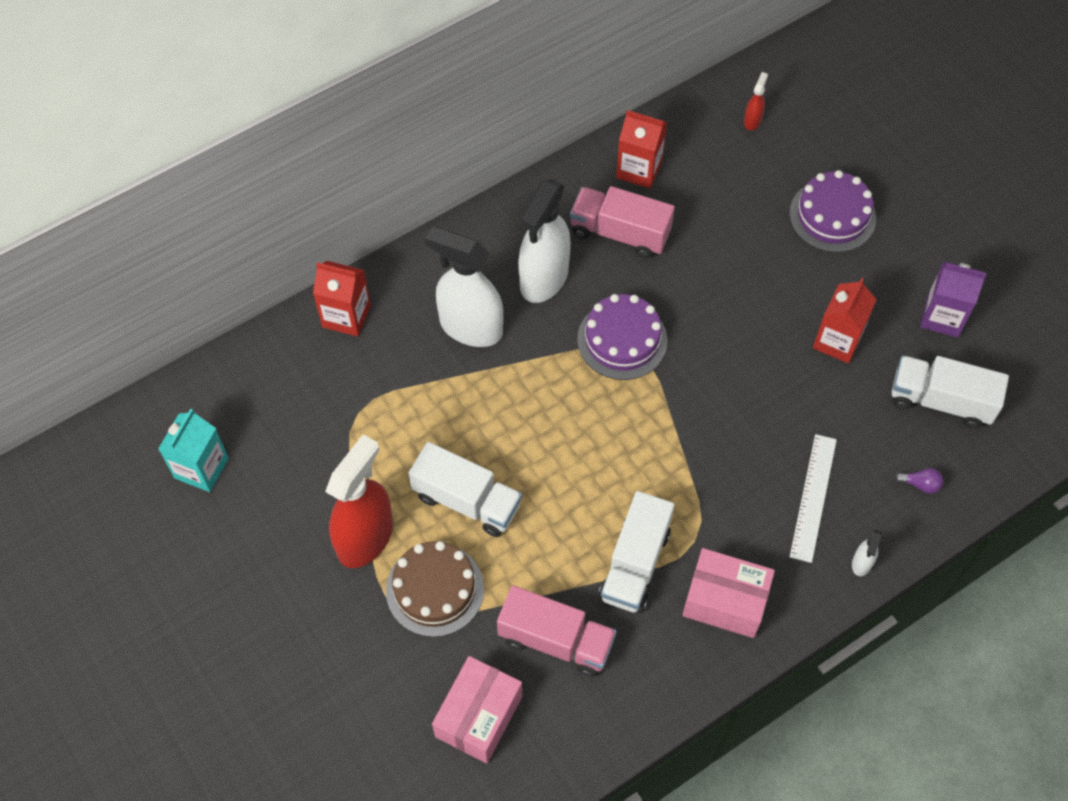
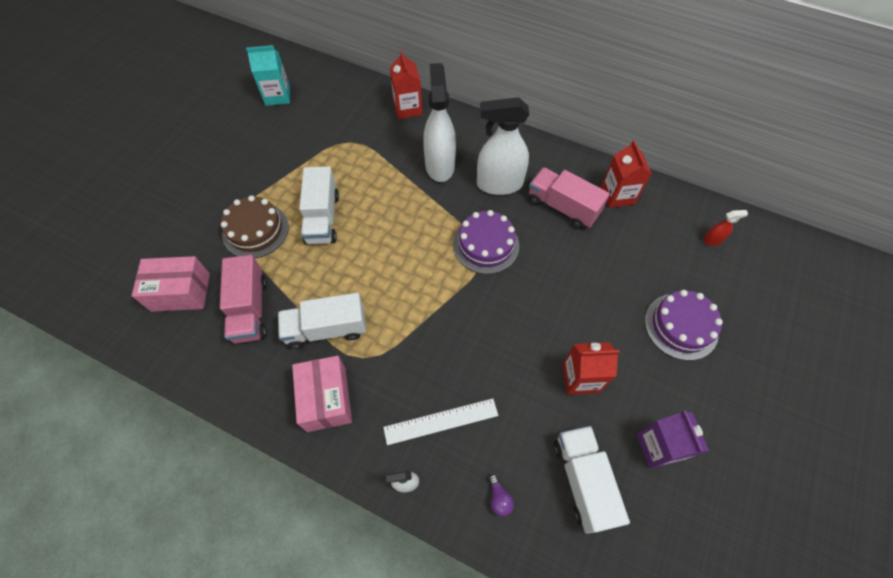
camera: 60 degrees right, 0 degrees up
(365, 537) = (272, 182): red spray bottle -> none
(620, 233) = (562, 207): pink truck -> pink truck turned 45 degrees counterclockwise

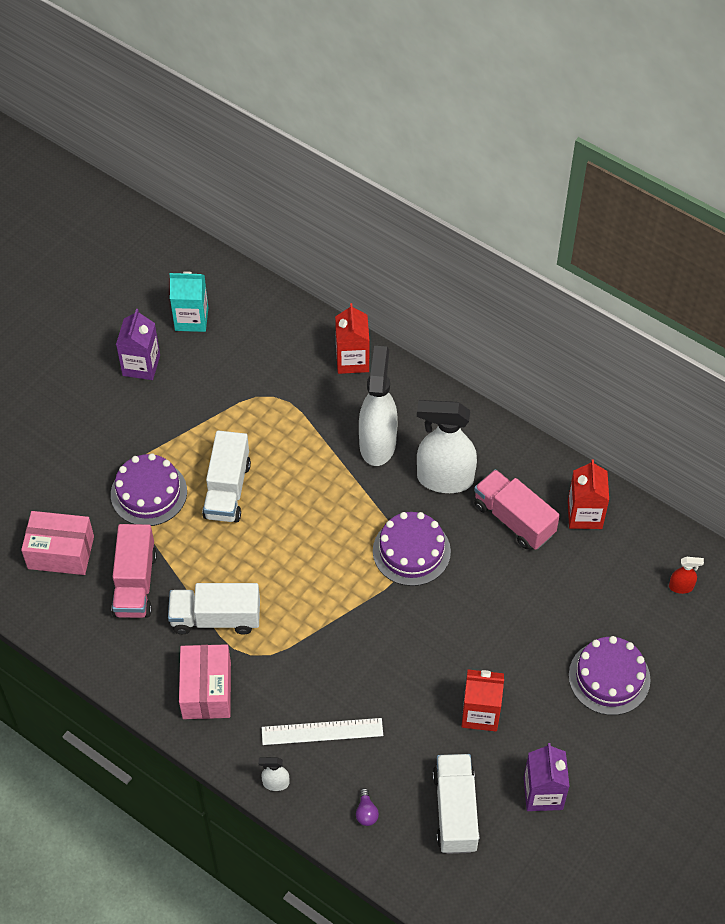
camera: 10 degrees right, 5 degrees down
(240, 133) = (141, 365): none -> purple carton
(255, 230) = (149, 493): brown cake -> purple cake

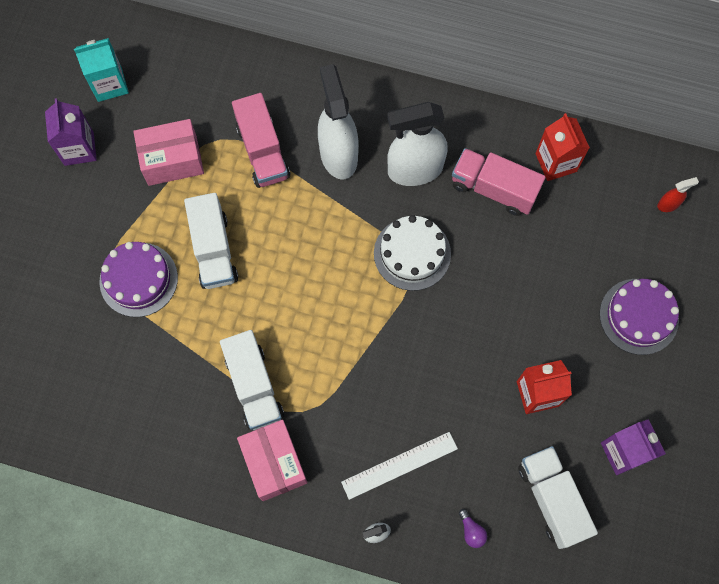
camera: 20 degrees left, 15 degrees up
(61, 552) = (76, 371): pink box -> pink box (172, 160)
(135, 583) = (162, 378): pink truck -> pink truck (263, 151)
(216, 618) = (254, 386): white truck -> white truck turned 90 degrees counterclockwise
(352, 360) = (281, 77): red carton -> none
(411, 551) = (412, 253): purple cake -> white cake

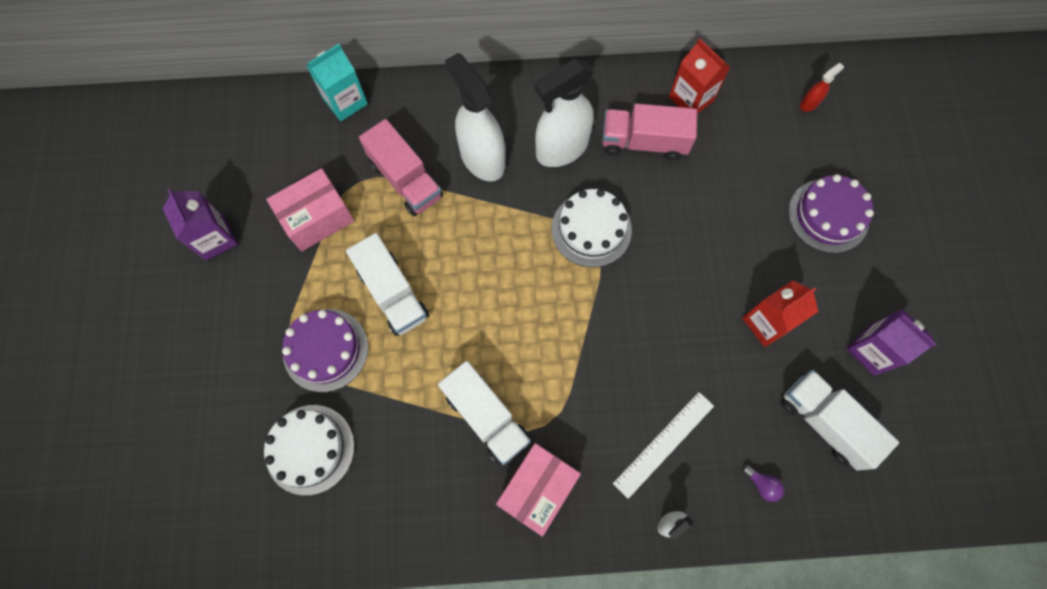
camera: 20 degrees left, 0 degrees up
(96, 359) = (310, 449): none -> white cake
(109, 84) = (225, 164): turquoise carton -> turquoise carton (345, 101)
(274, 463) = (537, 489): pink box -> pink box turned 75 degrees clockwise

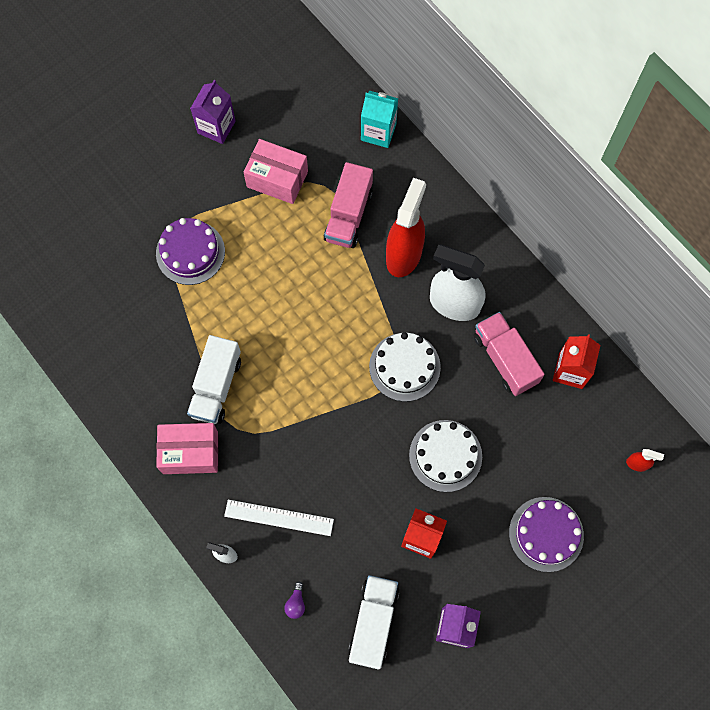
camera: 55 degrees right, 0 degrees up
(310, 449) = (120, 291): white cake -> white cake (445, 455)
(393, 293) = (259, 266): white truck -> none
(482, 159) = (404, 254): white spray bottle -> red spray bottle

